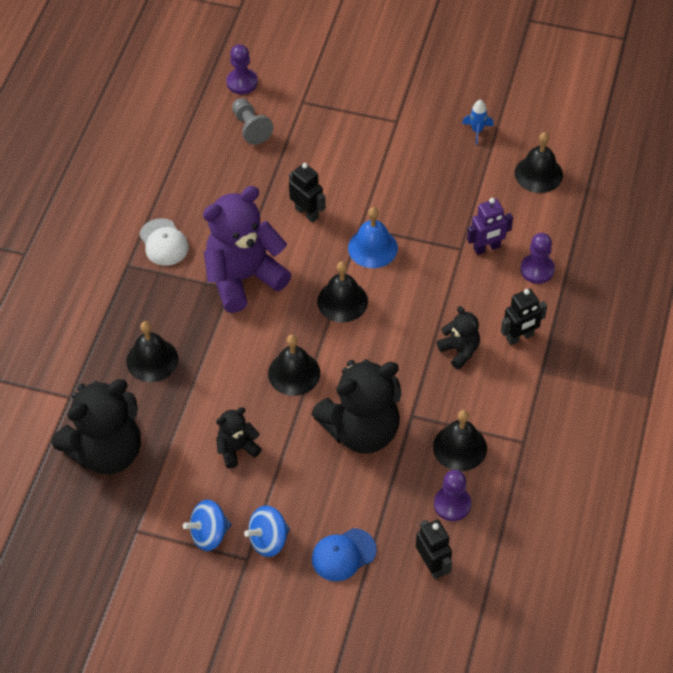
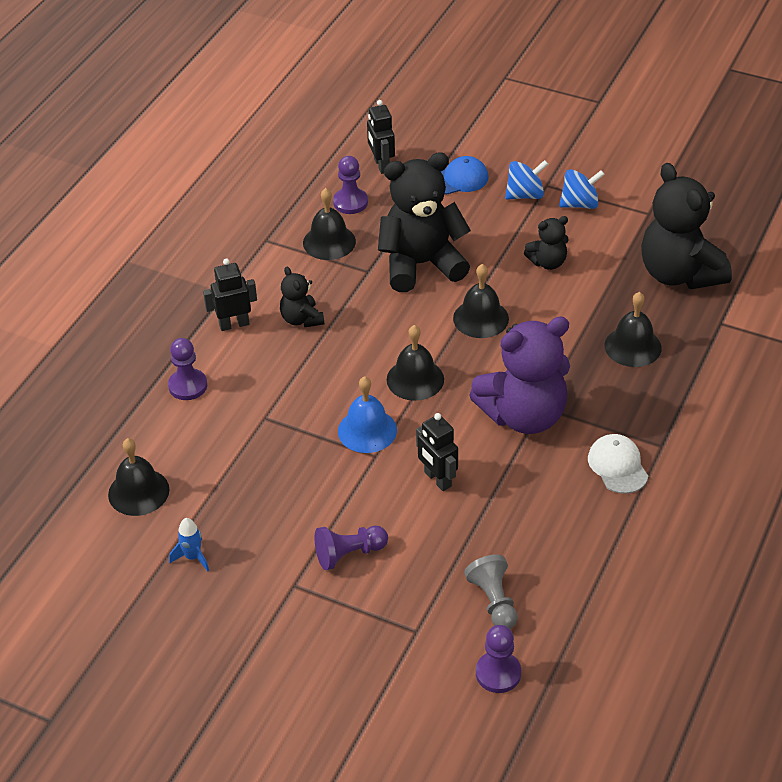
camera: 170 degrees left, 10 degrees down
(107, 451) = (679, 274): black teddy bear -> black teddy bear turned 90 degrees counterclockwise
(362, 147) = (349, 554): none -> purple pawn
(487, 248) = (235, 415): purple robot -> none

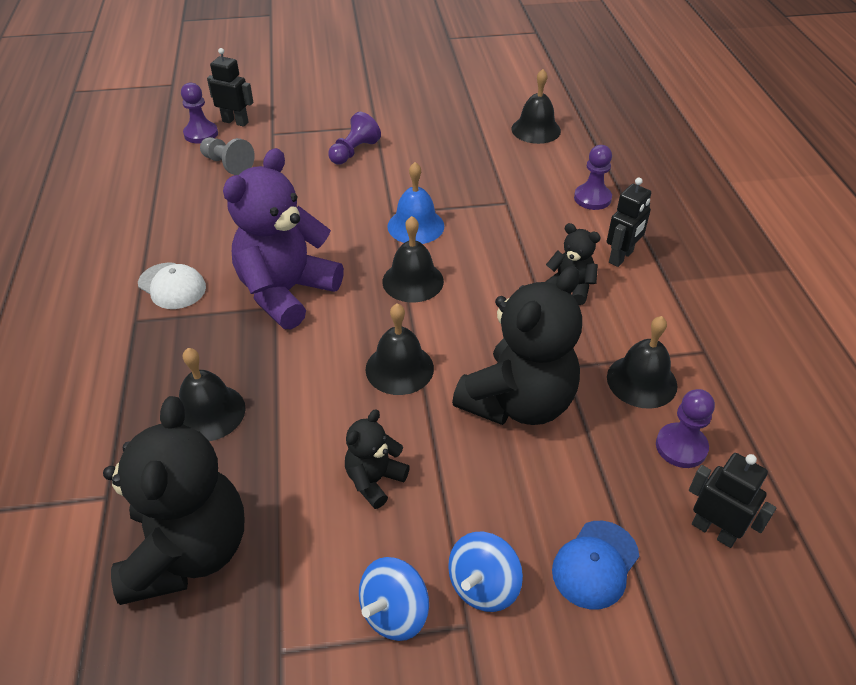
camera: 145 degrees right, 0 degrees up
(193, 557) = (457, 114): blue rocket -> none
(437, 479) = (327, 216): black robot -> black robot (235, 122)
(679, 274) = (188, 551): black teddy bear -> black teddy bear turned 60 degrees clockwise

